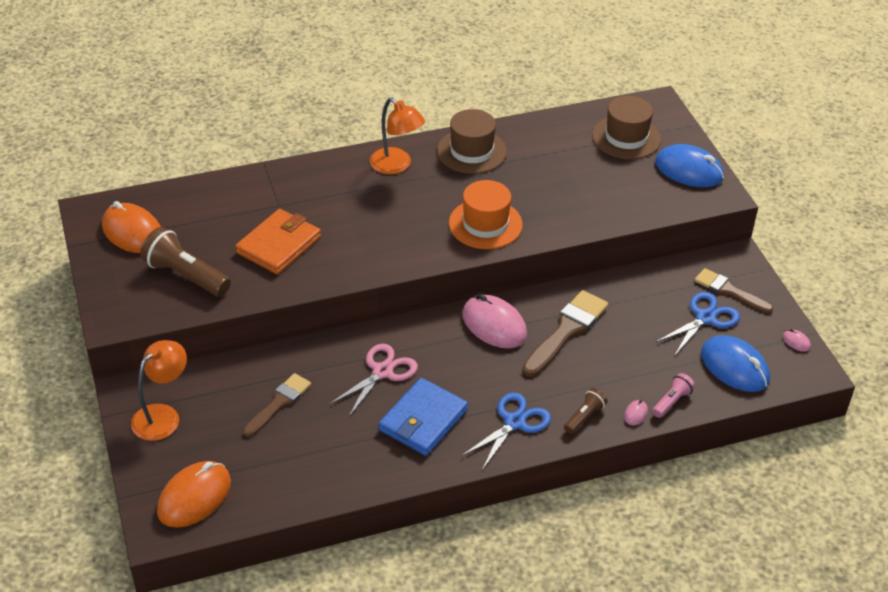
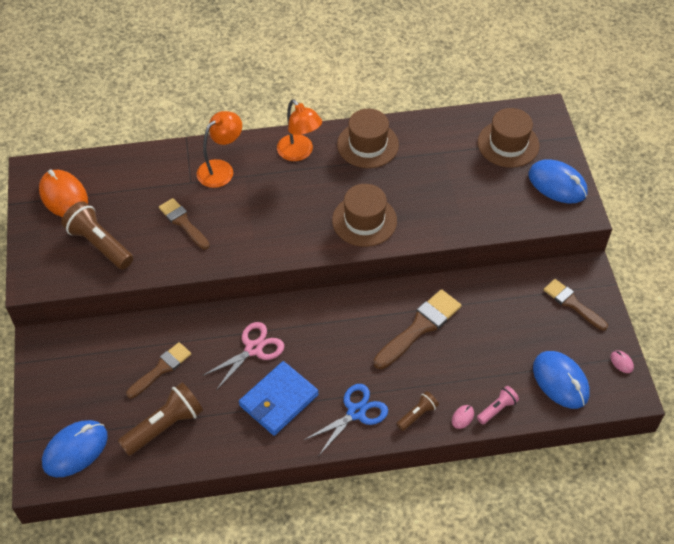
camera: 10 degrees right, 10 degrees up
(163, 415) = (64, 369): orange lamp -> orange lamp (221, 169)
(194, 497) = (75, 450): orange mouse -> blue mouse
(279, 245) = (183, 222): orange wallet -> brown brush
(295, 461) = (164, 426): none -> brown flashlight
(485, 224) = (364, 220): orange hat -> brown hat
(494, 325) = (358, 314): pink mouse -> none
(706, 318) = (545, 328): blue scissors -> none

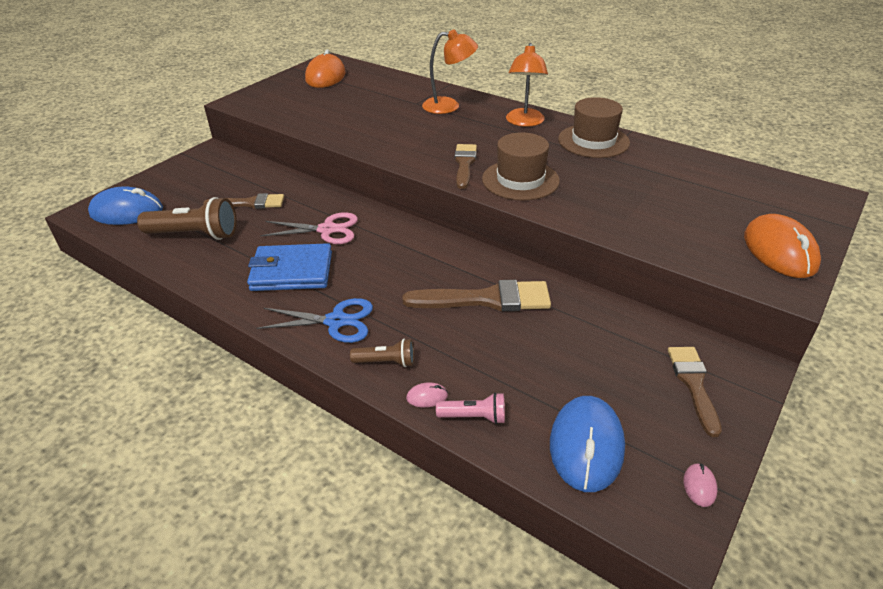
camera: 45 degrees right, 15 degrees down
(99, 244) = (305, 104): brown flashlight -> none
(183, 222) = (376, 118): brown brush -> brown brush (464, 164)
(508, 144) = (750, 198): brown hat -> none
(557, 184) = (779, 251): blue mouse -> orange mouse

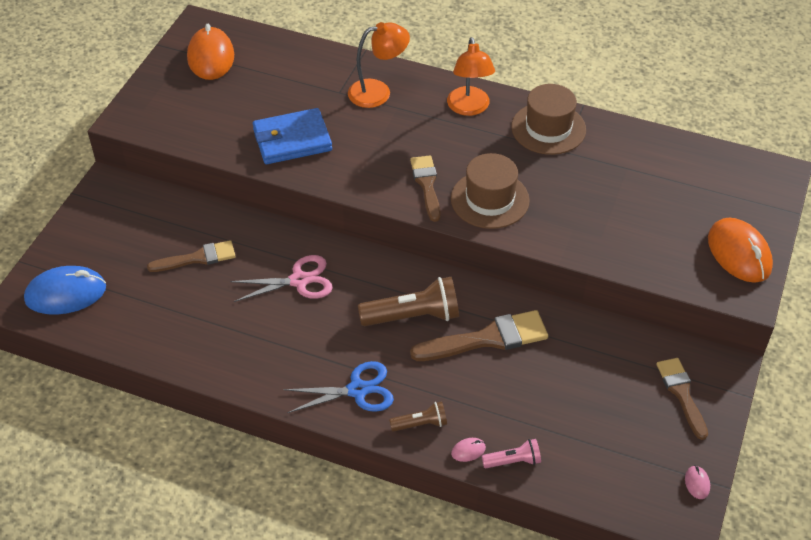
camera: 15 degrees left, 10 degrees up
(195, 234) = (161, 312): brown flashlight -> brown flashlight (413, 316)
(292, 271) = (288, 340): blue wallet -> blue wallet (292, 140)
(586, 446) = (608, 468): blue mouse -> none

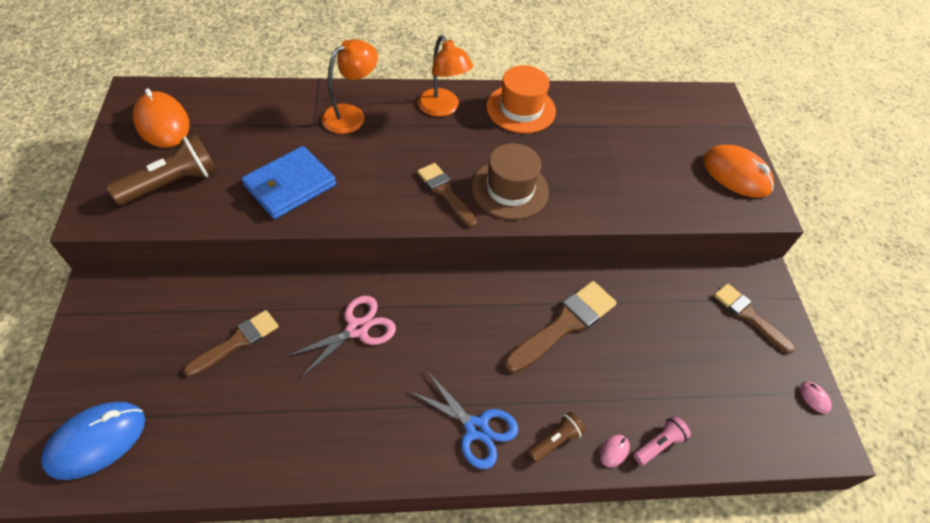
camera: 30 degrees left, 5 degrees up
(358, 390) = (476, 429): blue scissors -> blue scissors turned 75 degrees clockwise
(413, 316) = (486, 326): brown flashlight -> brown flashlight (172, 183)
(548, 128) = (521, 109): brown hat -> orange hat

